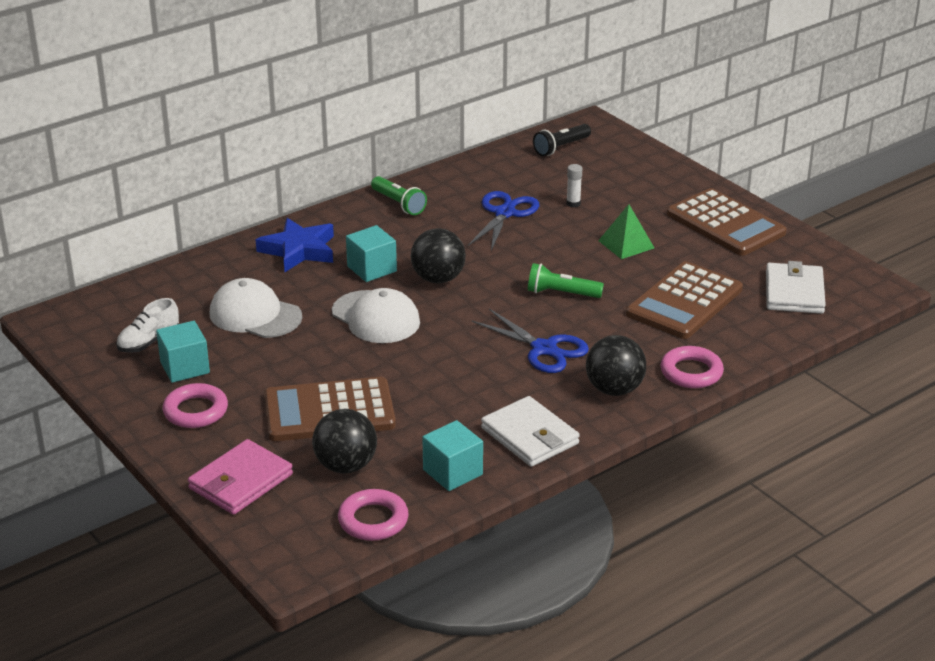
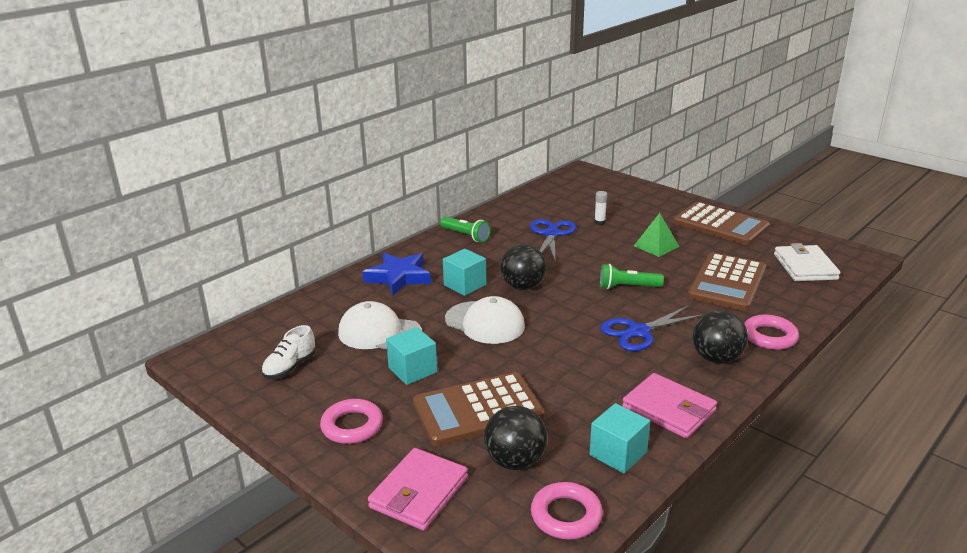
camera: 10 degrees left, 5 degrees down
(185, 367) = (330, 386): turquoise cube -> turquoise cube (412, 370)
(530, 436) = (668, 409): white wallet -> pink wallet
(544, 349) = (638, 332): blue scissors -> blue scissors turned 120 degrees clockwise
(561, 147) = (569, 187): black flashlight -> none

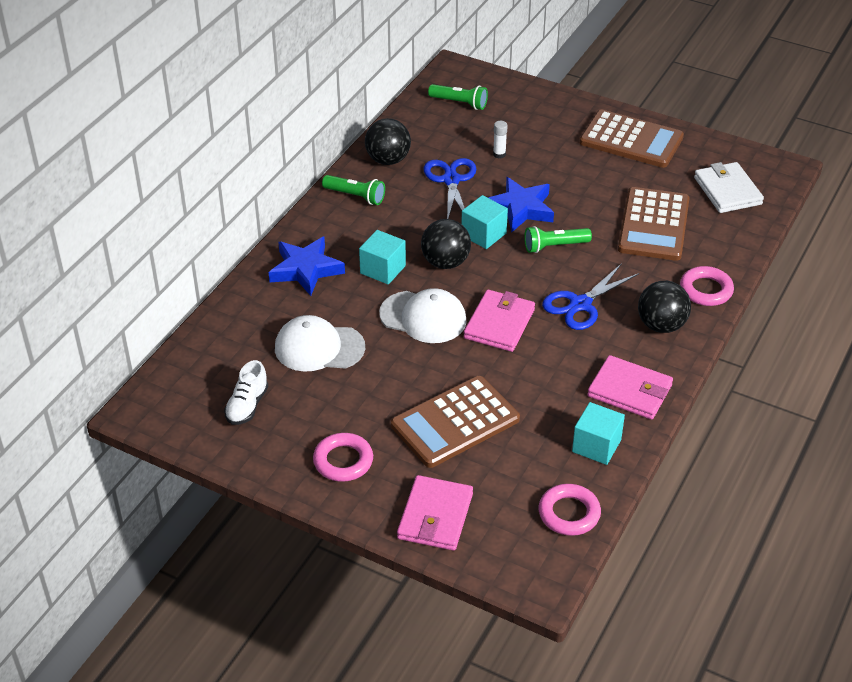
camera: 15 degrees left, 15 degrees up
(412, 370) = (373, 388): turquoise cube -> turquoise cube (483, 234)
(515, 461) = (508, 470): black ball -> black ball (388, 160)
(554, 337) = (499, 324): none -> pink wallet
(578, 189) = (459, 103): none -> green flashlight
(605, 258) = (520, 208): none -> blue star
(656, 246) = (570, 182): green pyramid -> none

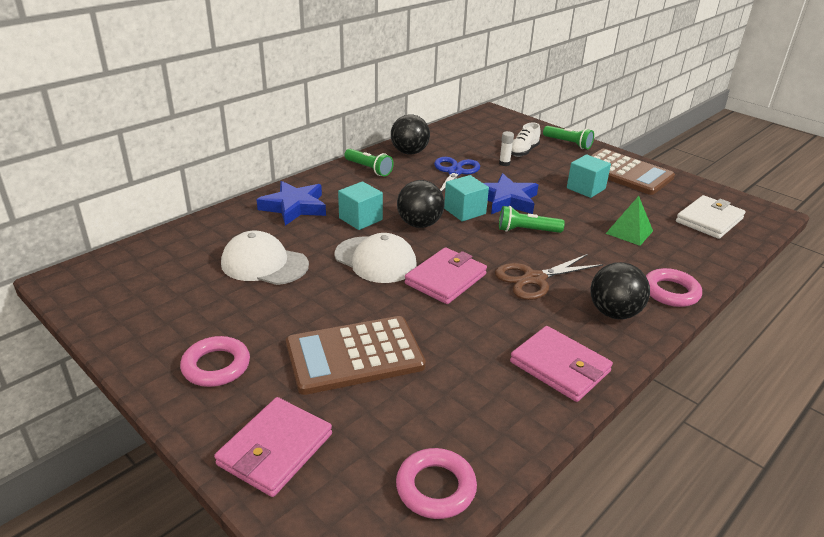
camera: 15 degrees right, 10 degrees down
(247, 406) = (163, 296): white shoe -> white shoe (523, 152)
(459, 103) = (486, 130): green flashlight -> green flashlight (568, 143)
(580, 304) = (534, 279): blue scissors -> brown scissors
(596, 446) = (500, 415): turquoise cube -> turquoise cube (586, 188)
(653, 225) = (629, 232): brown calculator -> green pyramid
(727, 191) = (709, 220): white wallet -> white wallet turned 45 degrees clockwise

